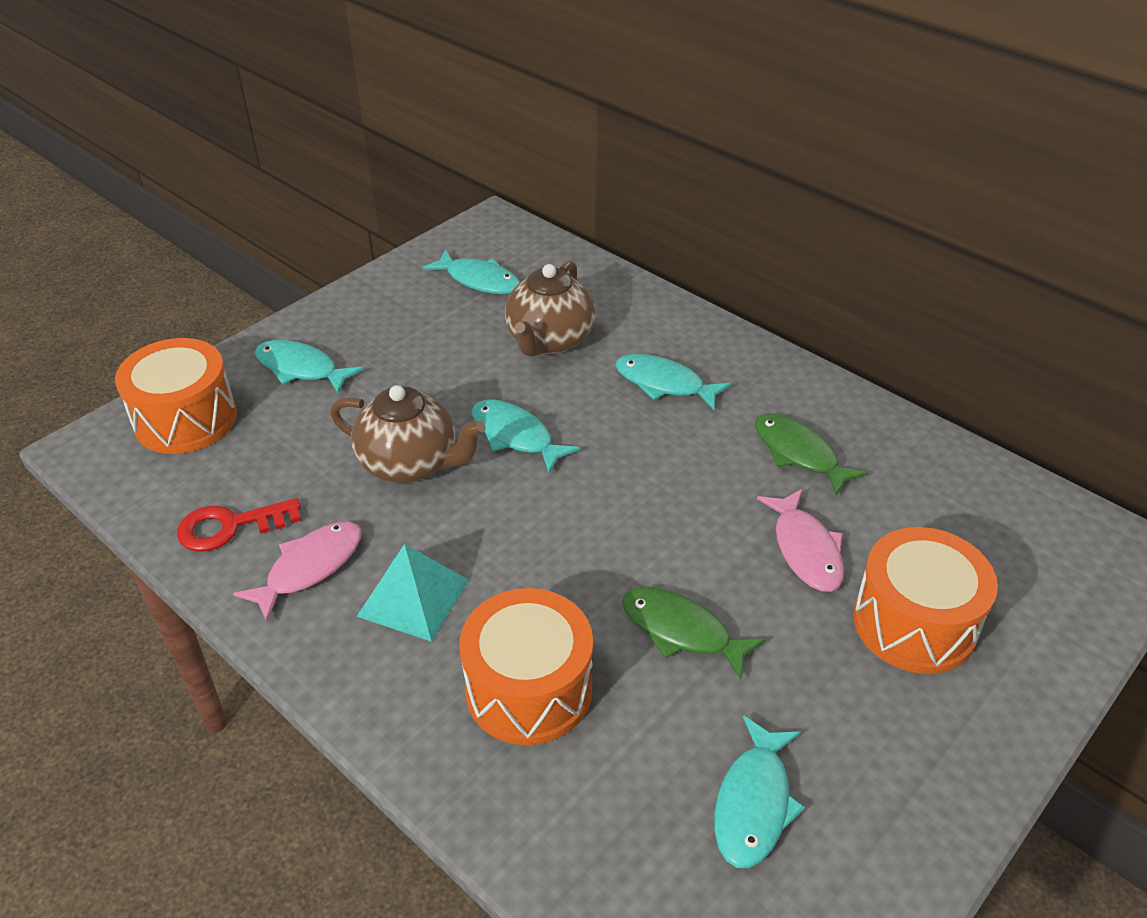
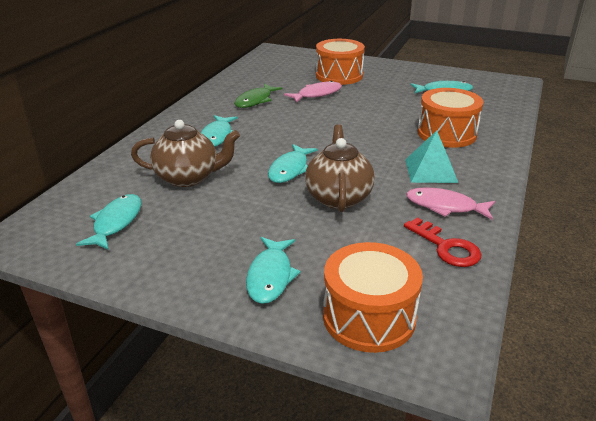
camera: 110 degrees left, 10 degrees down
(681, 631) = (384, 110): green fish -> none

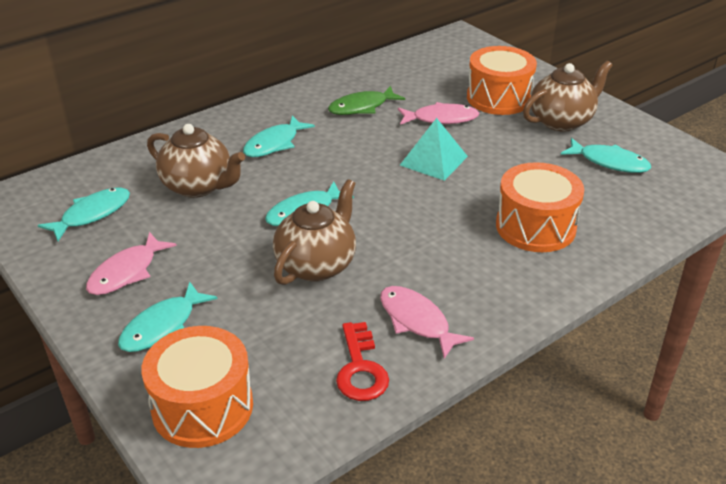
camera: 30 degrees right, 5 degrees up
(195, 251) = (127, 272): none -> pink fish
(391, 78) = (561, 121): none -> brown teapot
(430, 171) = (455, 270): turquoise pyramid -> turquoise pyramid (433, 160)

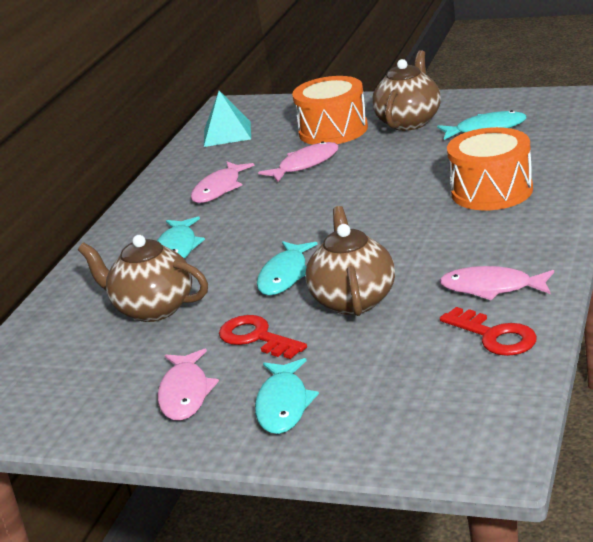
camera: 30 degrees left, 10 degrees down
(92, 214) = (76, 378): turquoise fish -> none
(198, 186) = (153, 309): brown teapot -> brown teapot turned 150 degrees counterclockwise
(202, 407) = (406, 427): orange drum -> none
(221, 255) = (256, 338): none -> red key
(362, 107) = (219, 189): green fish -> pink fish
(433, 160) = (343, 192): turquoise pyramid -> turquoise pyramid (227, 133)

